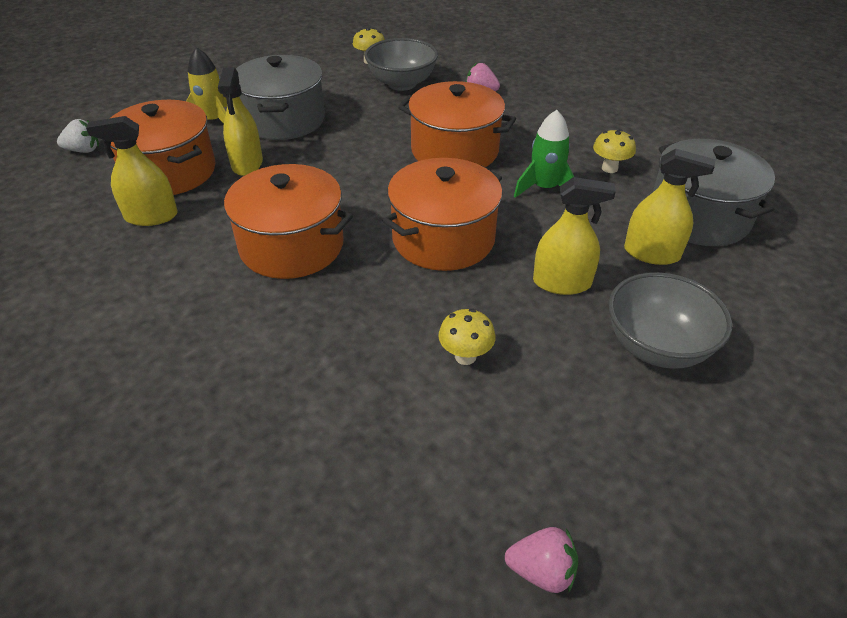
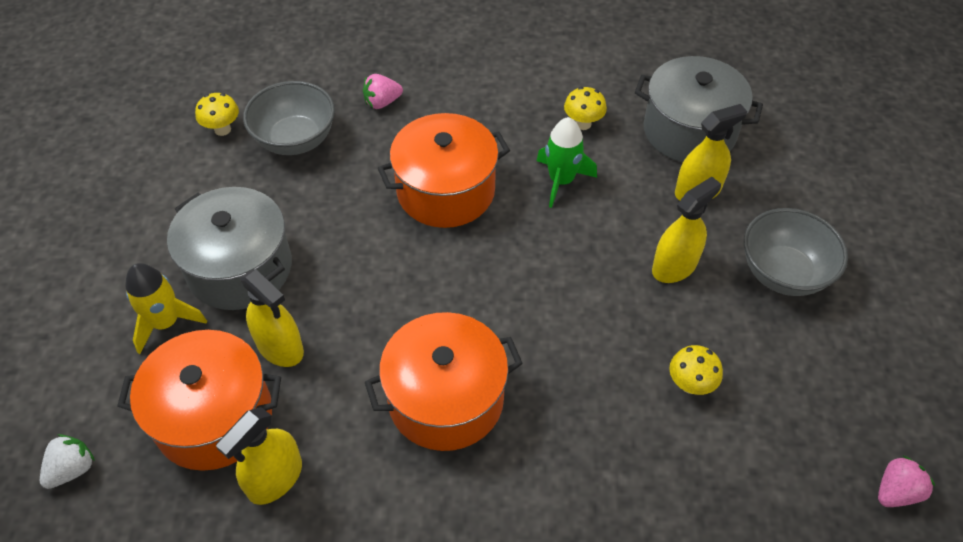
camera: 45 degrees left, 10 degrees up
(443, 238) = (550, 292): orange pot -> none

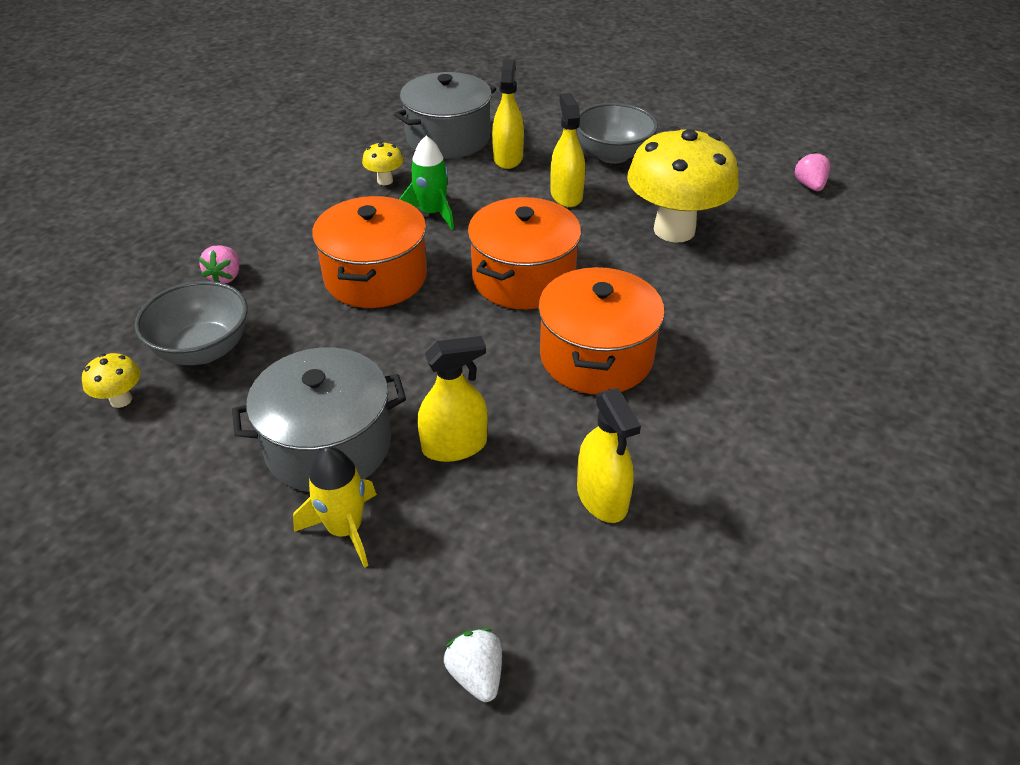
camera: 60 degrees left, 10 degrees down
(214, 417) = (499, 523): orange pot -> orange pot (523, 278)
(690, 384) = (674, 230): yellow mushroom -> yellow mushroom, size x2.43

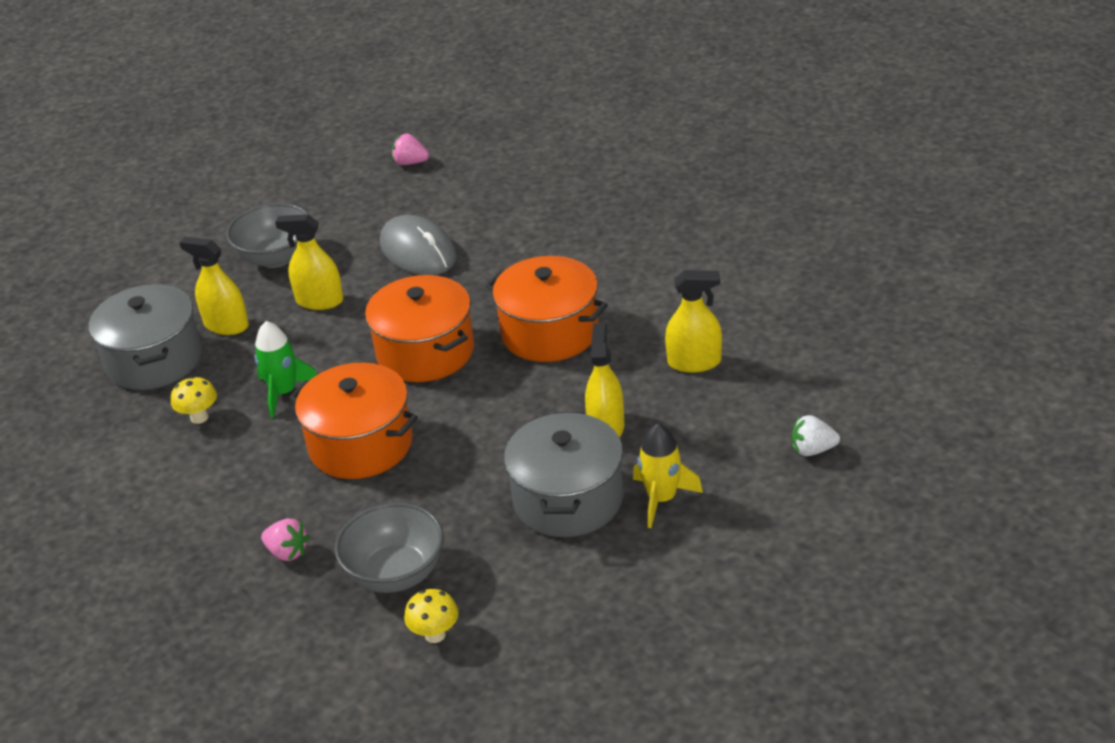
camera: 65 degrees left, 5 degrees down
(674, 230) = (418, 251): yellow mushroom -> grey mouse

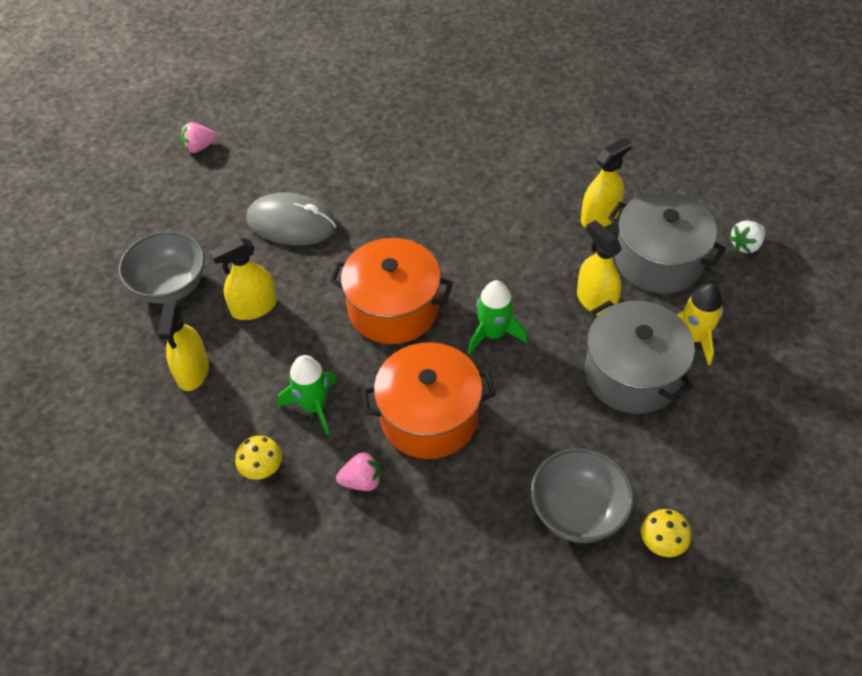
camera: 40 degrees left, 15 degrees up
(154, 360) = (159, 439): grey pot -> grey pot (658, 260)
(226, 325) = (193, 371): yellow spray bottle -> yellow spray bottle turned 75 degrees counterclockwise
(287, 552) = (474, 547): pink strawberry -> pink strawberry (362, 481)
(485, 410) = (493, 334): none -> green rocket
(549, 332) = (471, 244): orange pot -> none

